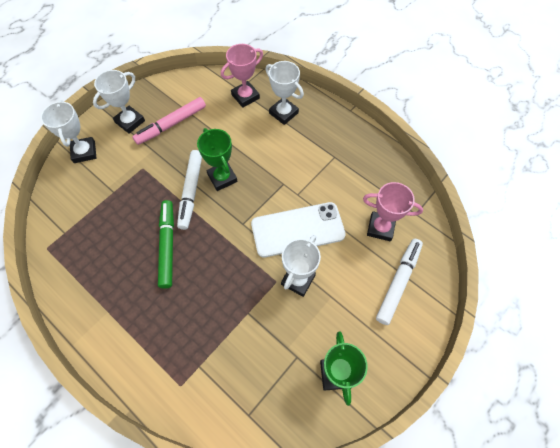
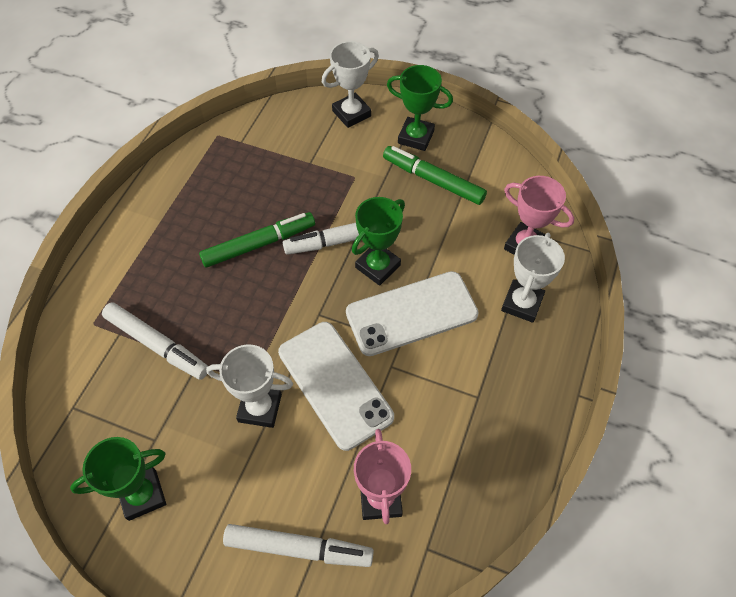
camera: 70 degrees right, 5 degrees down
(130, 121) = (416, 137): white trophy -> green trophy
(171, 124) = (433, 180): pink marker -> green marker
(221, 338) = (157, 345): none -> white marker
(265, 171) = (411, 313): none -> white phone

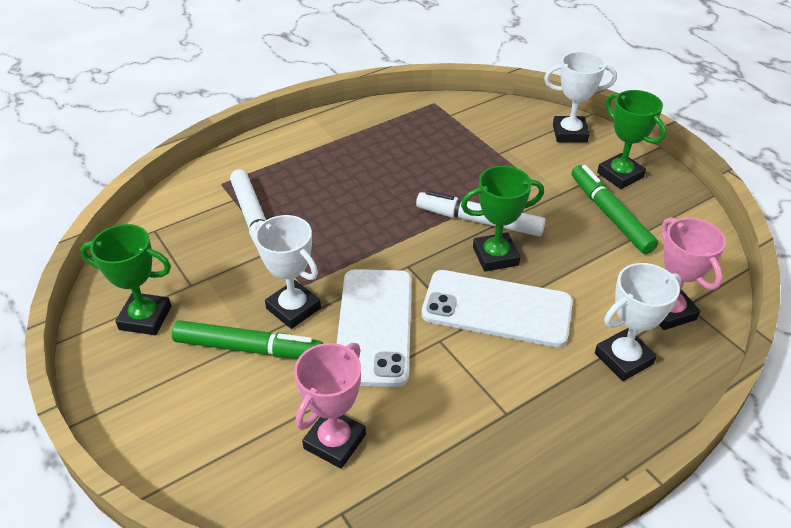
camera: 35 degrees right, 15 degrees down
(259, 244) = (401, 191): green marker -> green marker (249, 348)
(298, 548) = (227, 435): white marker -> none

